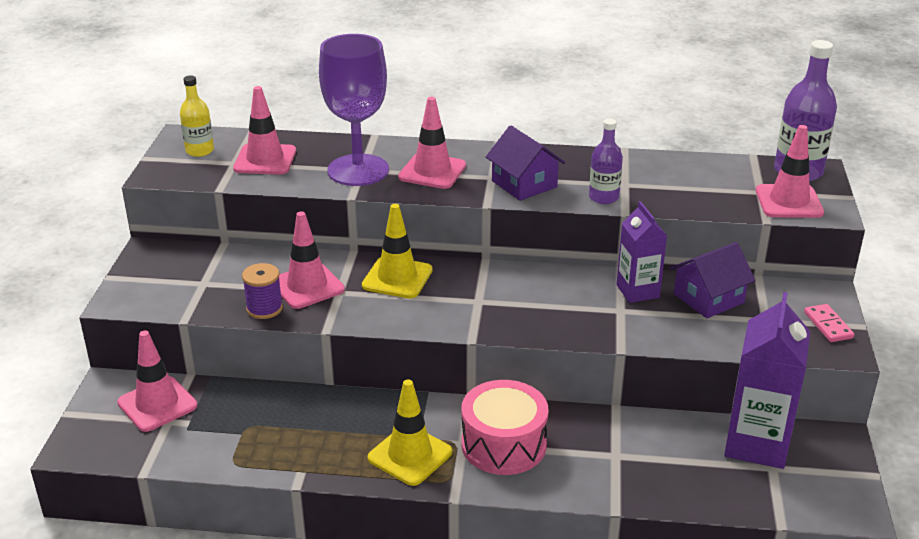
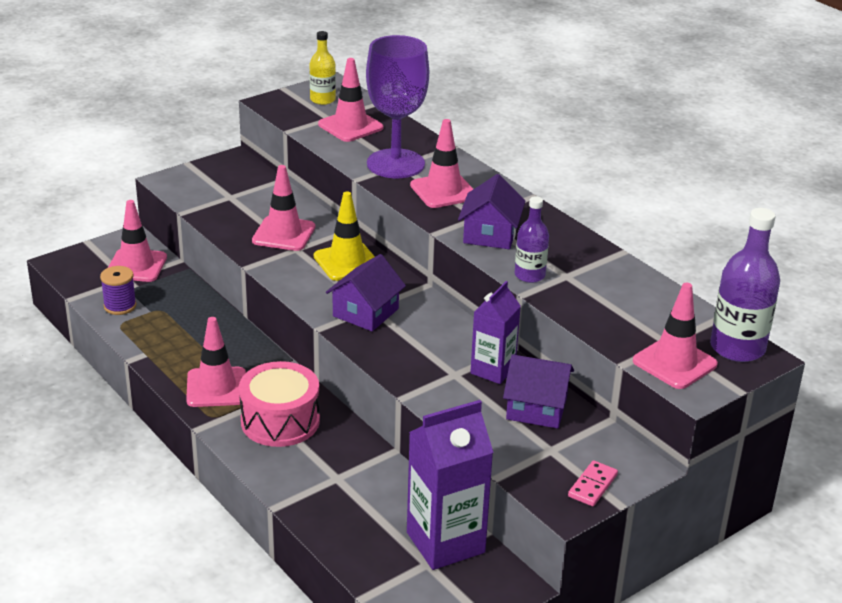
camera: 45 degrees right, 0 degrees up
(264, 308) = (236, 232): purple spool -> purple spool (120, 306)
(410, 455) = (216, 387): yellow traffic cone -> pink traffic cone
(482, 307) = (365, 312): none -> purple house

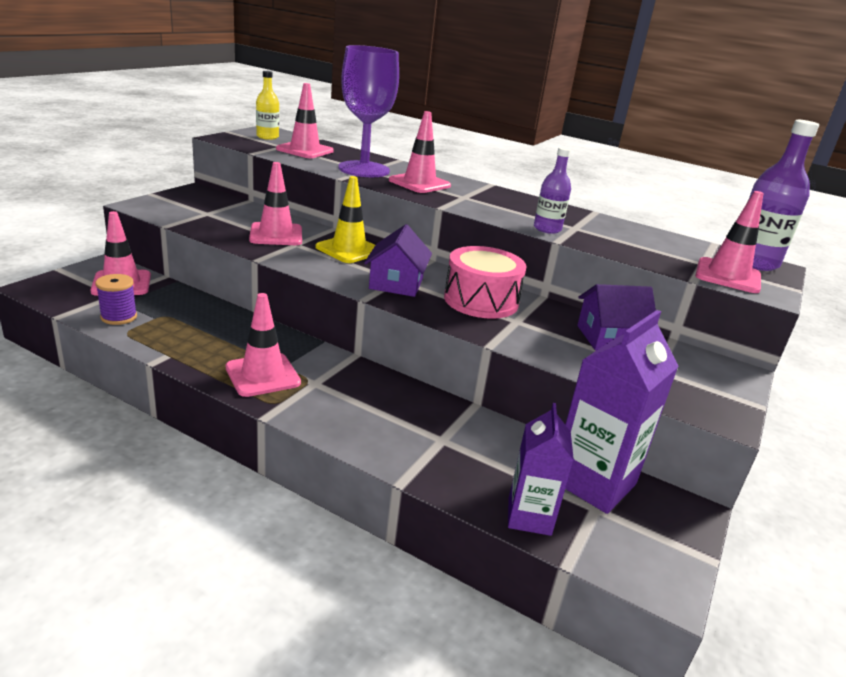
camera: 25 degrees left, 5 degrees down
(280, 421) = (348, 396): pink drum -> pink drum (481, 300)
(490, 234) = (486, 206): purple house -> none
(493, 370) = (544, 314): purple carton -> purple carton (529, 516)
(592, 486) = (722, 394): pink domino -> none

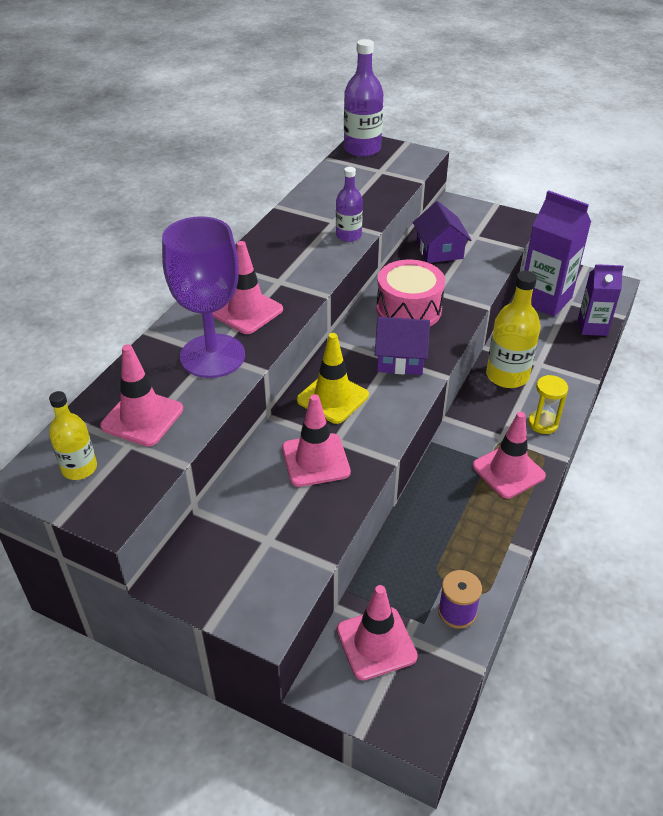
camera: 90 degrees left, 15 degrees up
(327, 415) = (543, 423): none -> yellow hourglass
(419, 408) = (507, 375): none -> yellow bottle
(727, 276) = (400, 165): pink traffic cone -> none

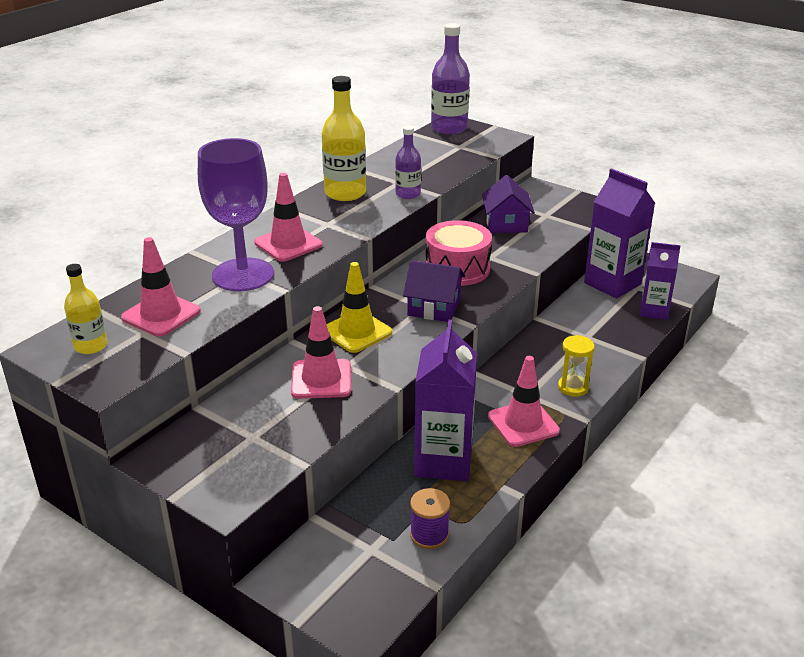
camera: 10 degrees right, 10 degrees down
(376, 643) = (340, 550): pink traffic cone -> none
(445, 525) = (443, 461): none -> purple carton
(507, 375) = (550, 343): yellow bottle -> yellow bottle (345, 193)

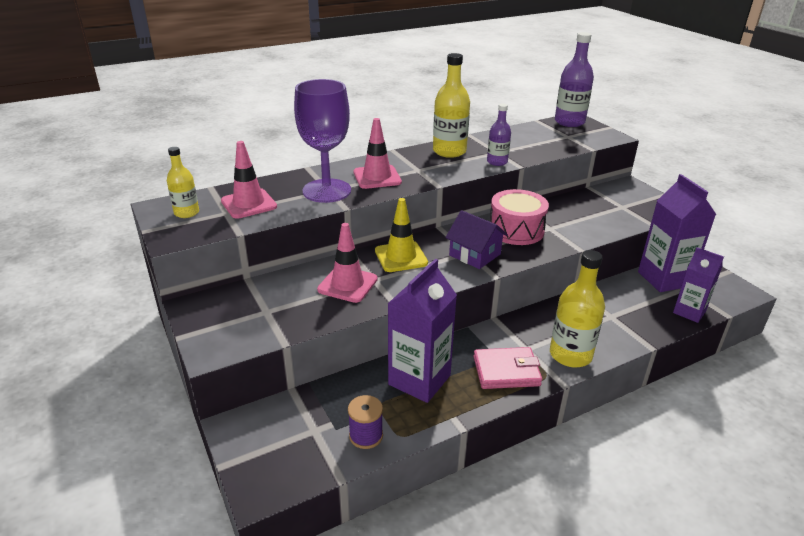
camera: 25 degrees right, 0 degrees up
(506, 223) = (582, 206): purple house -> none
(523, 423) = (506, 371): pink traffic cone -> pink wallet
(573, 387) = (570, 355): yellow hourglass -> yellow bottle

